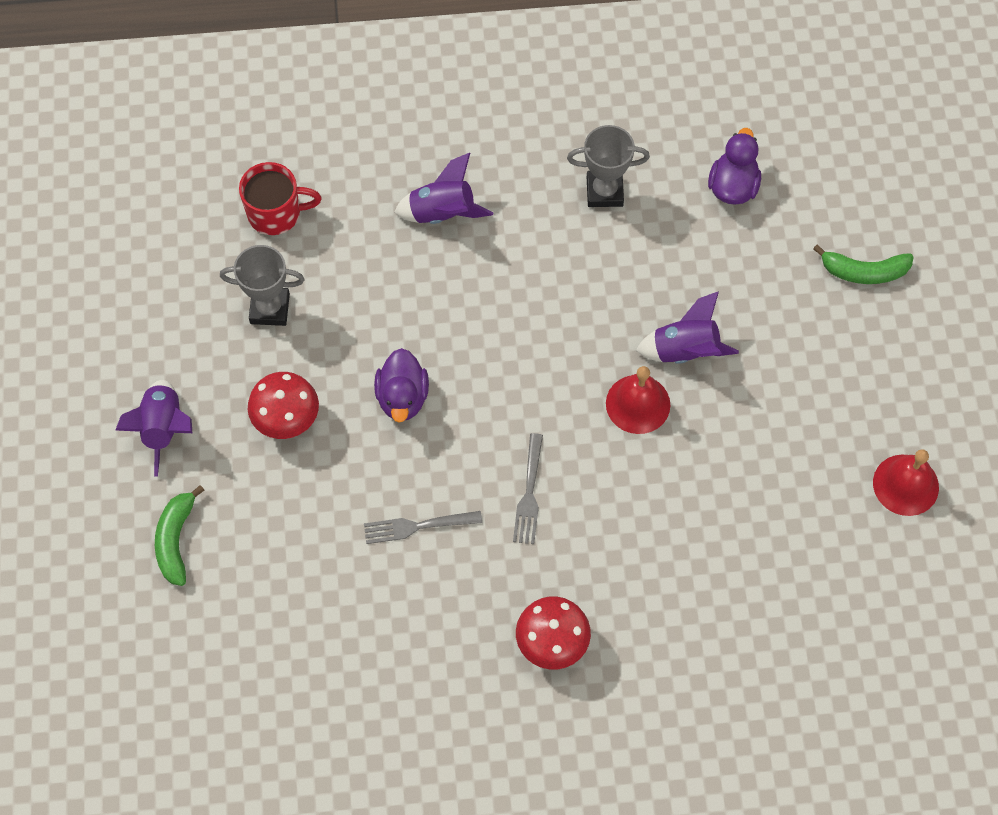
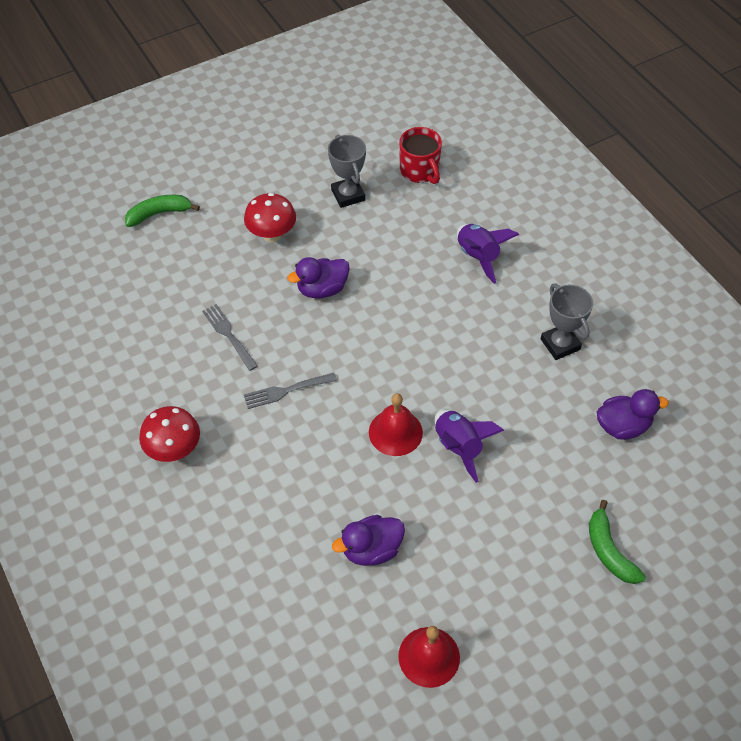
camera: 65 degrees right, 10 degrees down
(163, 429) = (233, 178): purple rocket -> none
(768, 488) = (371, 549): none -> purple duck

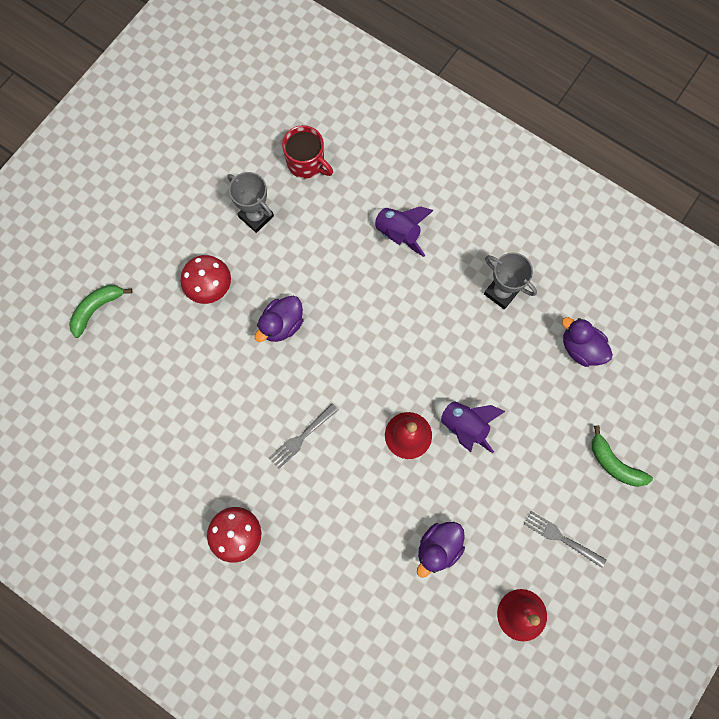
camera: 25 degrees left, 20 degrees up
(229, 335) = (226, 405): grey fork -> grey fork (561, 538)
(622, 426) = (580, 348): purple duck -> purple duck turned 105 degrees counterclockwise

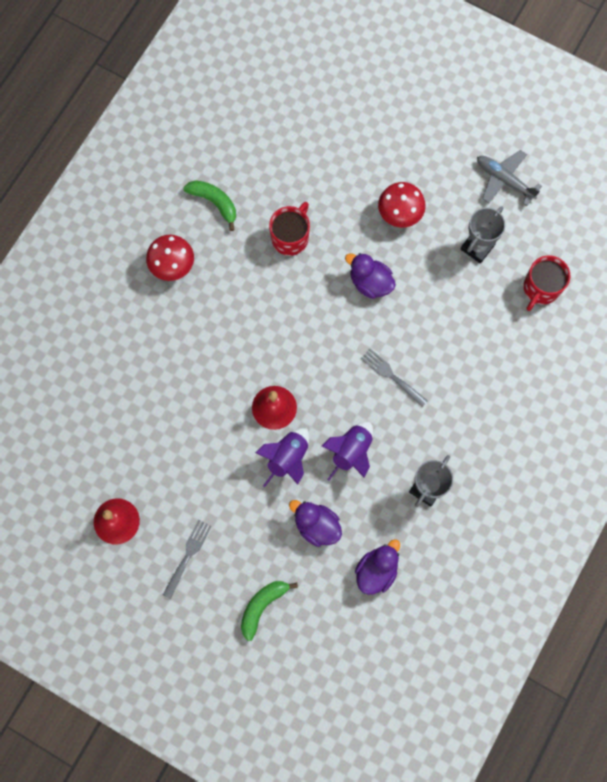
camera: 85 degrees right, 0 degrees up
(97, 309) = (368, 120): green banana -> green banana (214, 202)
(187, 182) = (504, 180): none -> grey plane
(221, 402) = (290, 237): none -> red mug
(301, 437) = (264, 311): grey fork -> grey fork (392, 376)
(397, 233) = (477, 382): purple rocket -> purple rocket (351, 452)
(438, 547) = (172, 442): purple duck -> purple duck (316, 525)

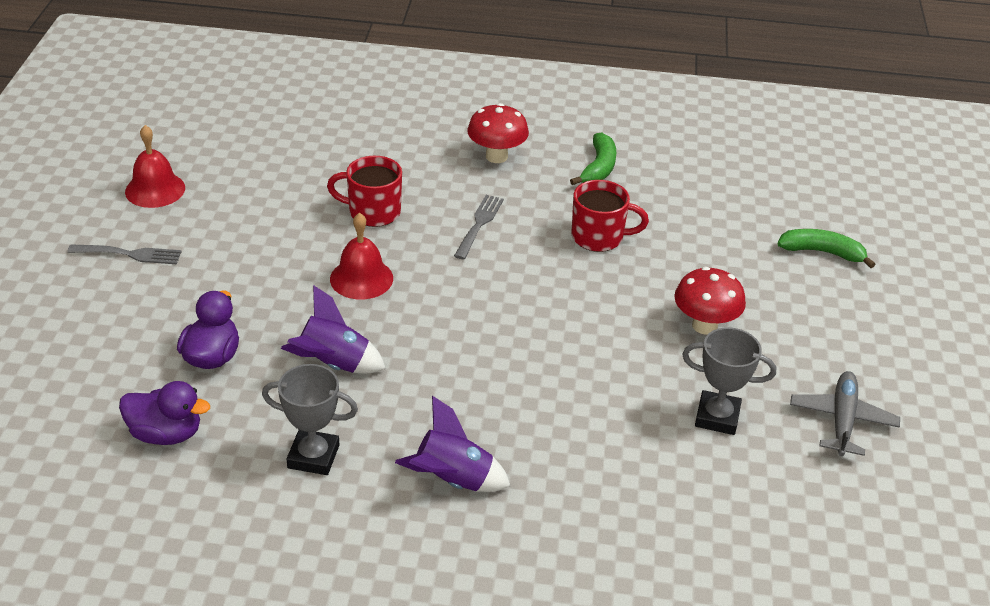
camera: 65 degrees right, 35 degrees down
(262, 606) = (79, 334): green banana -> green banana (822, 252)
(287, 458) = (296, 307): purple rocket -> purple rocket (452, 480)
(370, 283) = (587, 322): purple duck -> none
(392, 376) = (466, 376): grey fork -> grey fork (479, 224)
(540, 288) = (705, 508): red mug -> red mug (372, 212)

